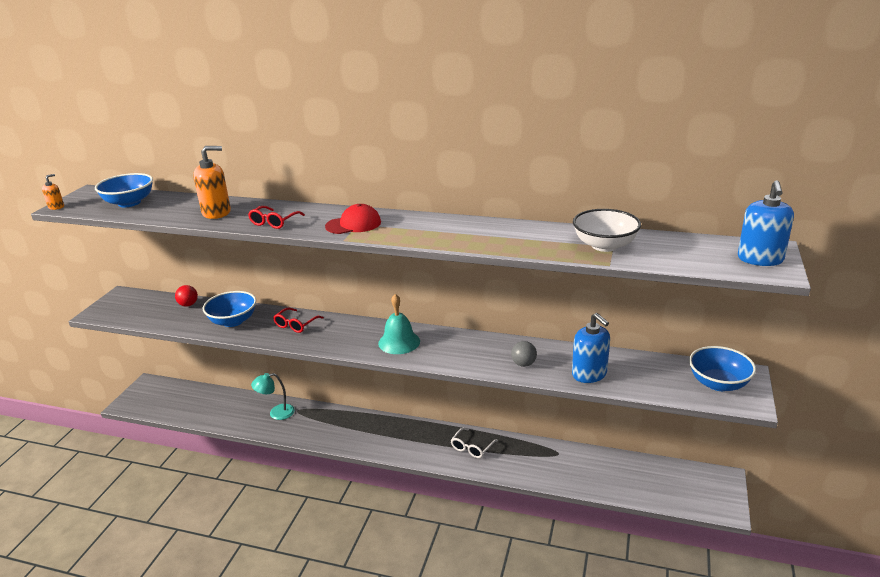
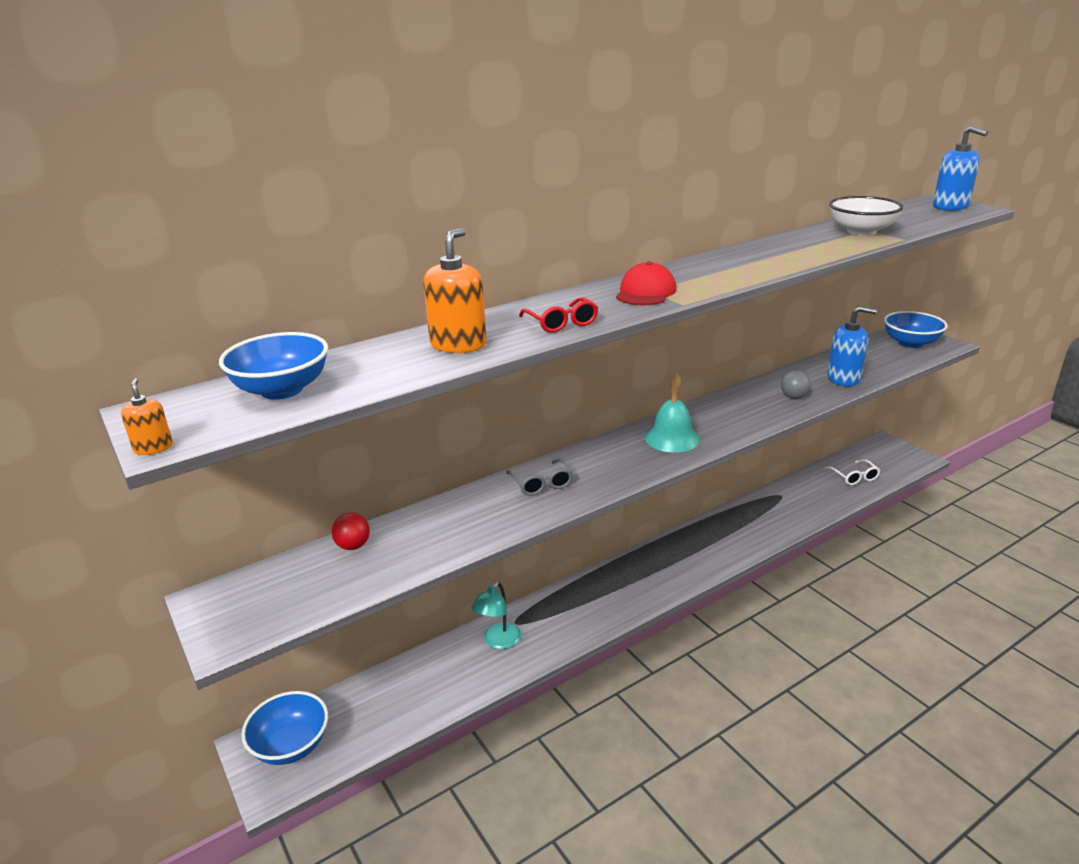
camera: 50 degrees left, 0 degrees up
(233, 321) = (461, 523): blue bowl -> blue bowl (291, 745)
(296, 325) = (541, 484): red glasses -> grey glasses
(472, 447) = (722, 535): white glasses -> white glasses (854, 477)

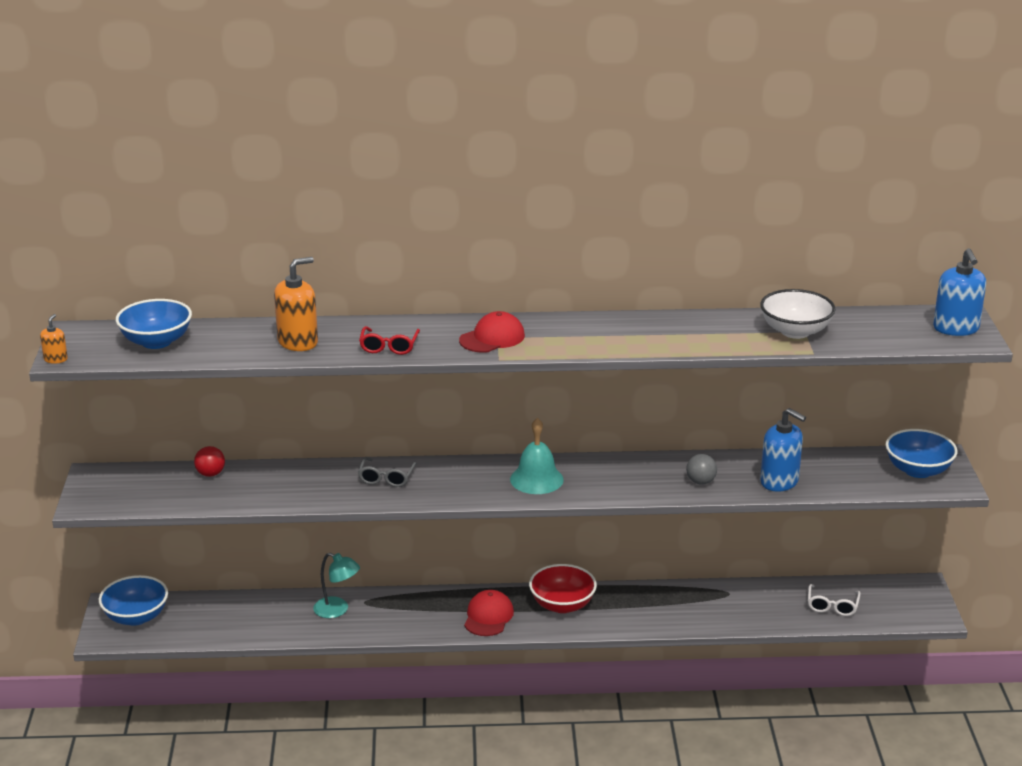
camera: 30 degrees right, 0 degrees up
(498, 641) = (337, 610): turquoise lamp -> turquoise lamp turned 120 degrees counterclockwise
(634, 589) = (488, 616): none -> red cap
(679, 553) = (562, 605): none -> red bowl

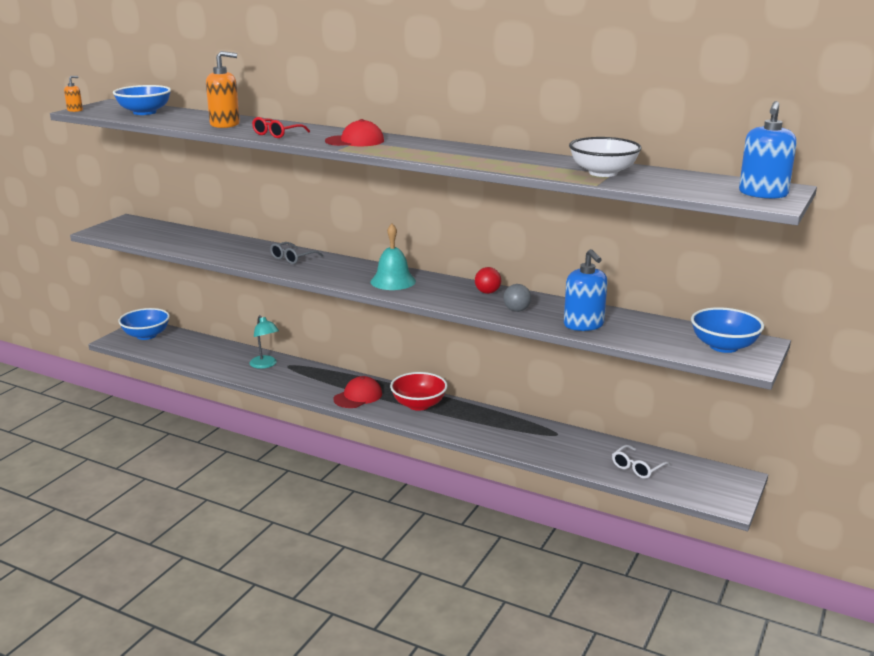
camera: 30 degrees right, 5 degrees down
(210, 474) = (190, 234): red ball -> red ball (487, 292)

